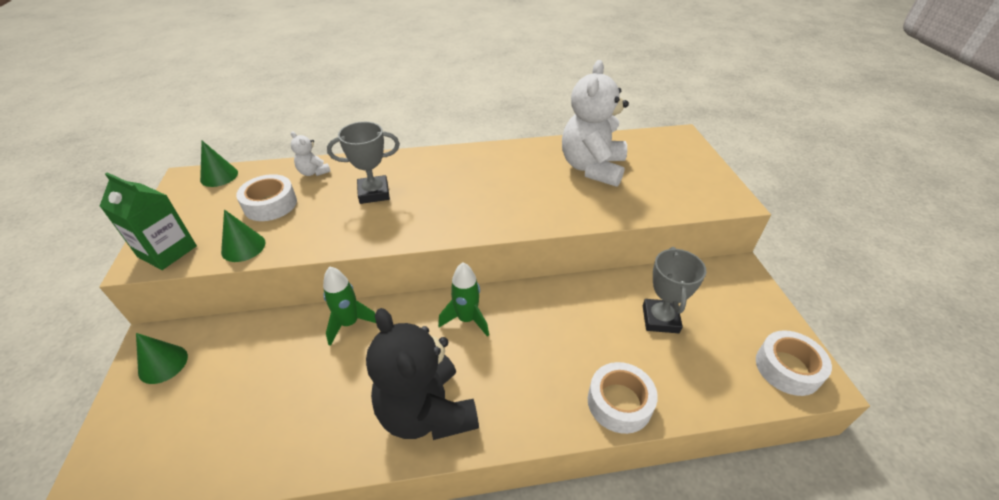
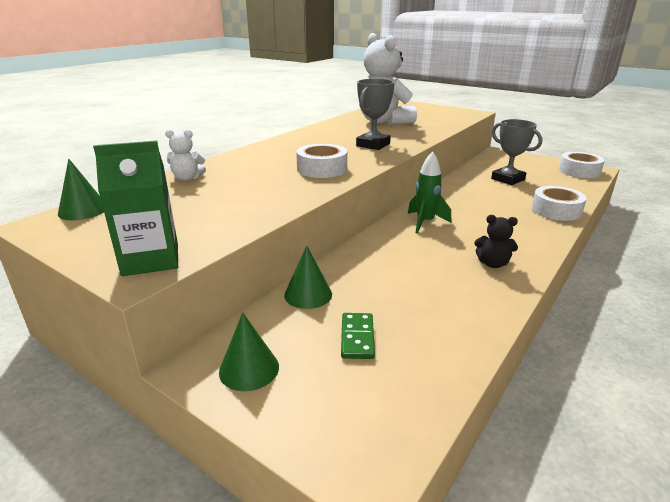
camera: 45 degrees left, 15 degrees down
(234, 394) = (357, 338): none -> green domino
(243, 247) = (229, 226): green cone -> green cone (308, 294)
(270, 204) = (191, 202): white tape -> white tape (322, 169)
(349, 323) = (358, 261): green rocket -> none
(374, 193) = (271, 169): grey trophy -> grey trophy (373, 145)
(427, 412) = (493, 264): black teddy bear -> black teddy bear, size x0.44

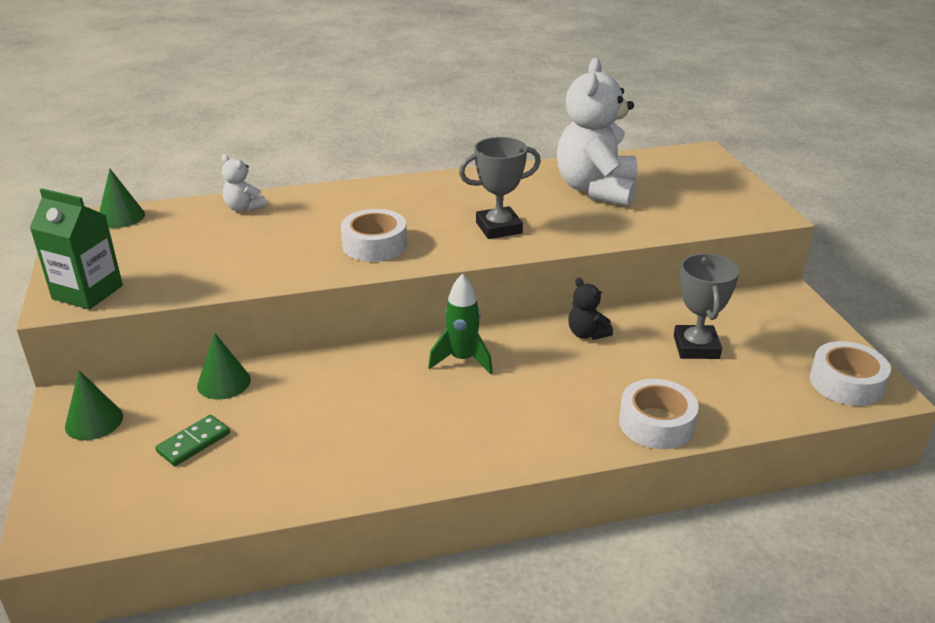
camera: 40 degrees right, 5 degrees up
(493, 264) = (433, 445): black teddy bear -> black teddy bear (587, 334)

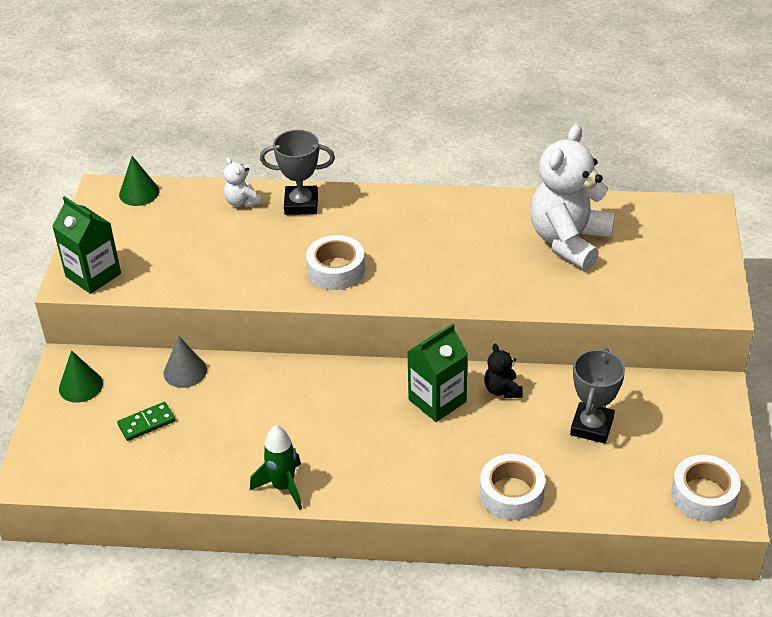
camera: 20 degrees right, 10 degrees up
(224, 382) = (185, 371): green cone -> grey cone
(462, 360) = (382, 393): green rocket -> green rocket (283, 487)
(499, 228) = (453, 272): grey trophy -> grey trophy (301, 204)
(525, 355) = (437, 400): none -> green carton

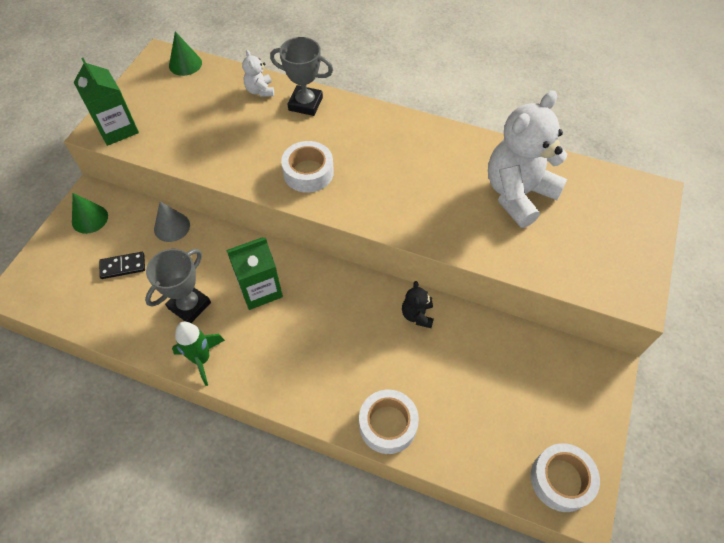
camera: 15 degrees right, 15 degrees up
(146, 423) = (123, 266): green domino -> black domino
(437, 400) = (359, 310): green carton -> green carton (260, 289)
(591, 426) = (482, 374): grey trophy -> grey trophy (189, 305)

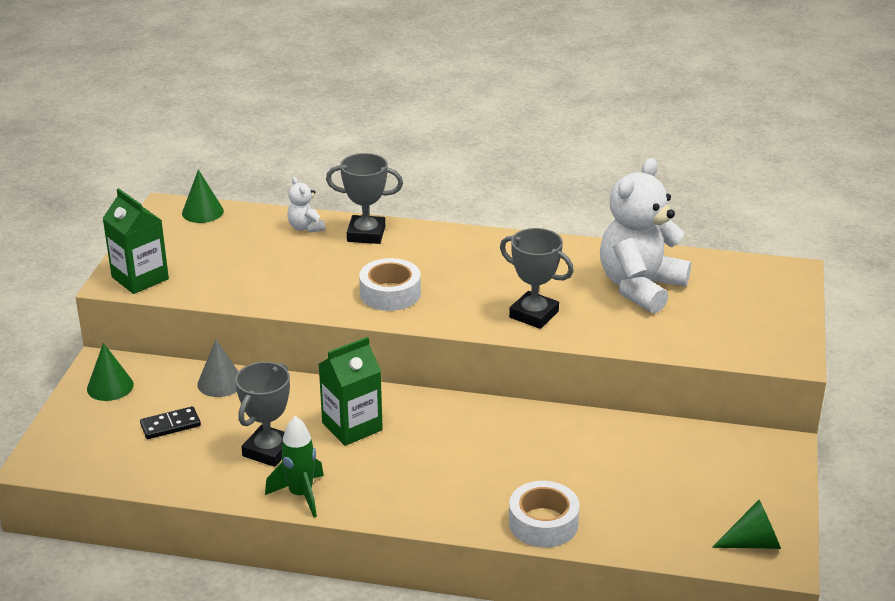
camera: 10 degrees left, 25 degrees down
(417, 315) = (551, 427): black teddy bear -> none
(421, 213) = (534, 314): none -> grey trophy
(561, 479) = (753, 543): white tape -> green cone

